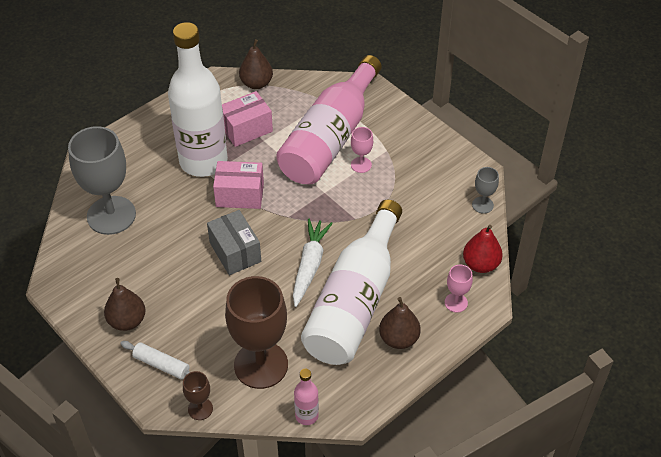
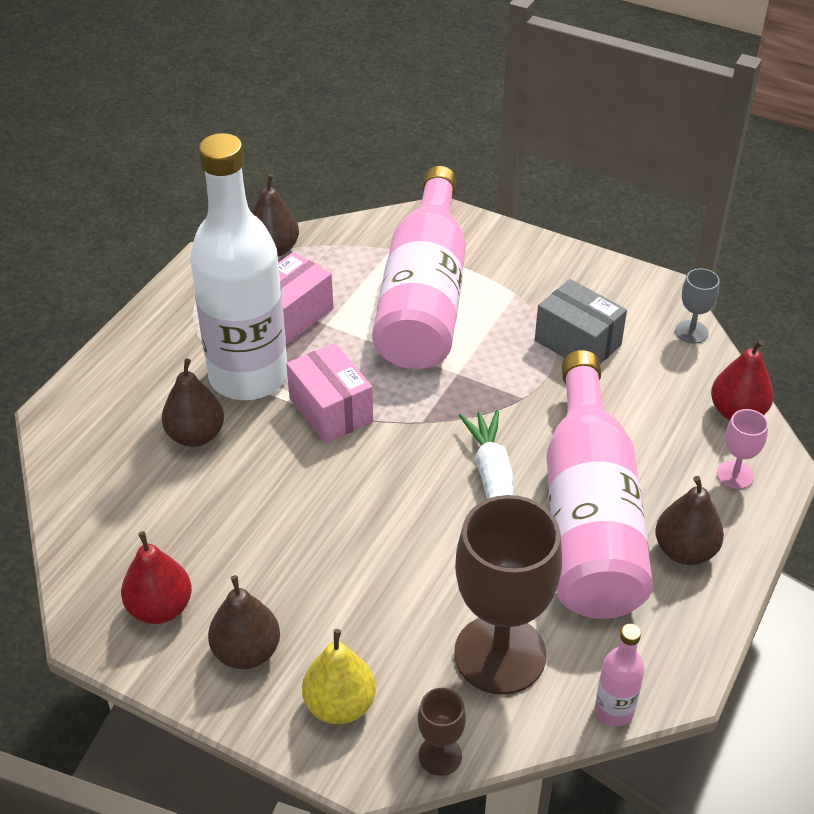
camera: 20 degrees left, 5 degrees down
(94, 283) = (160, 608): none -> red pear
(111, 215) = (138, 495): grey goblet -> none
(158, 189) = (196, 435): none -> brown pear
(161, 365) = (340, 705): white rolling pin -> yellow pear
(235, 252) = (368, 495): grey box -> grey box (577, 343)
(240, 195) = (331, 410): pink box -> pink box turned 75 degrees clockwise
(355, 301) = (589, 515): white bottle -> pink bottle
(361, 165) = (489, 322): pink goblet -> none

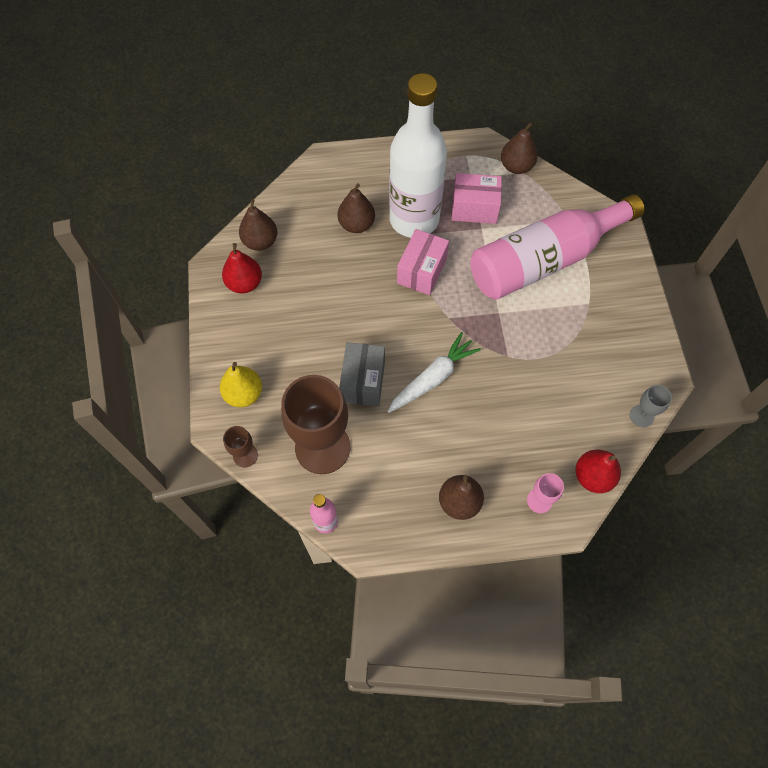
camera: 55 degrees right, 20 degrees up
(246, 652) = (246, 335): brown pear -> brown pear (260, 241)
(577, 343) = (576, 359): grey box -> grey box (363, 381)
(589, 515) = (447, 439): pink bottle -> none

